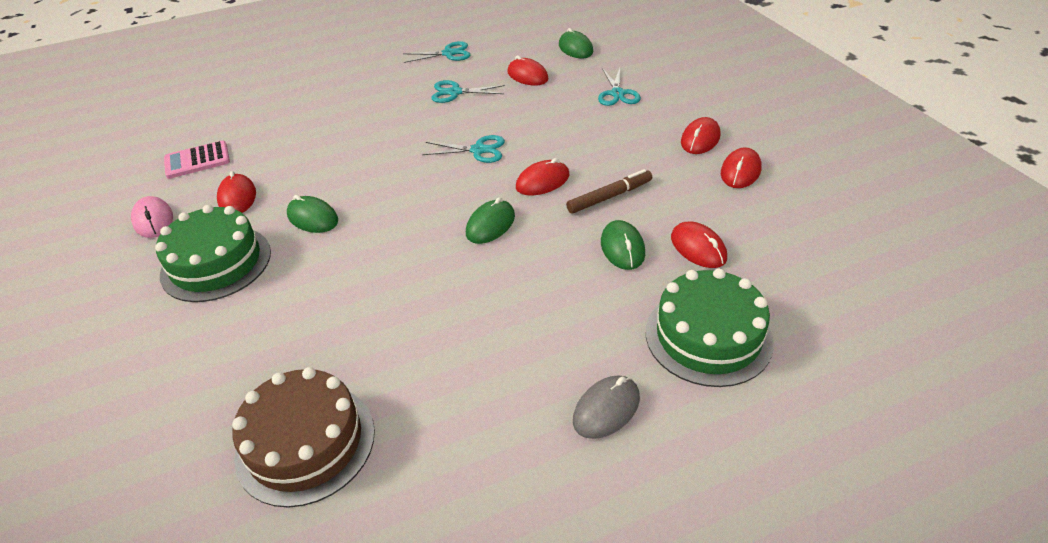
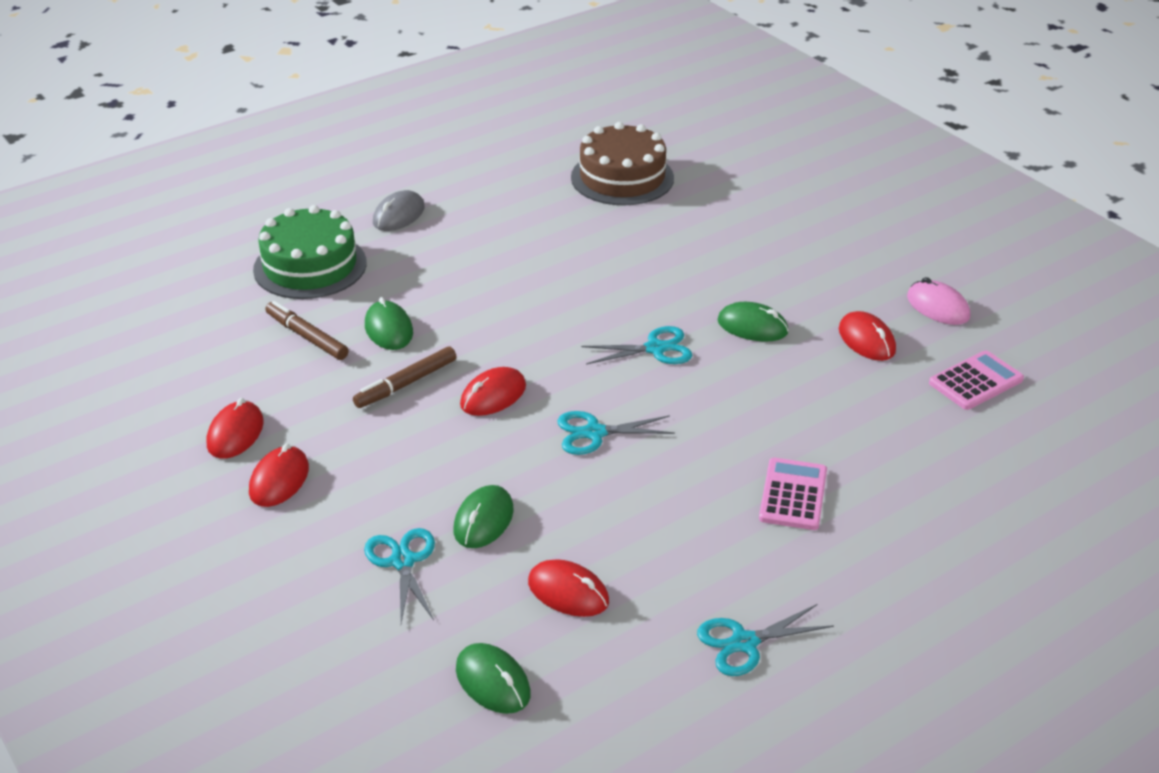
camera: 165 degrees right, 5 degrees down
(216, 263) = (816, 275): green cake -> none
(376, 107) = (793, 495): none -> pink calculator
(455, 92) = (681, 539): turquoise scissors -> turquoise scissors (655, 349)
(490, 225) = (541, 339): green mouse -> green mouse (483, 520)
(698, 248) = (306, 337): red mouse -> brown marker

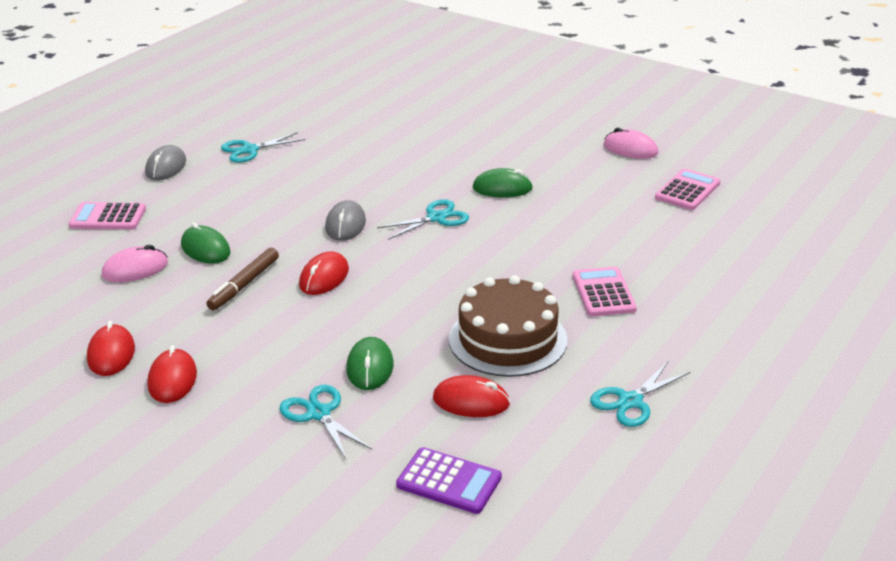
camera: 20 degrees left, 5 degrees down
(306, 337) = (135, 269): brown marker -> pink mouse
(310, 266) = (108, 217): green cake -> pink calculator
(493, 682) = (449, 481): green mouse -> purple calculator
(550, 334) = (345, 225): none -> grey mouse
(594, 433) = (423, 285): turquoise scissors -> turquoise scissors (249, 150)
(622, 177) = (338, 109): brown cake -> brown cake (507, 339)
(866, 340) = (593, 180): red mouse -> none

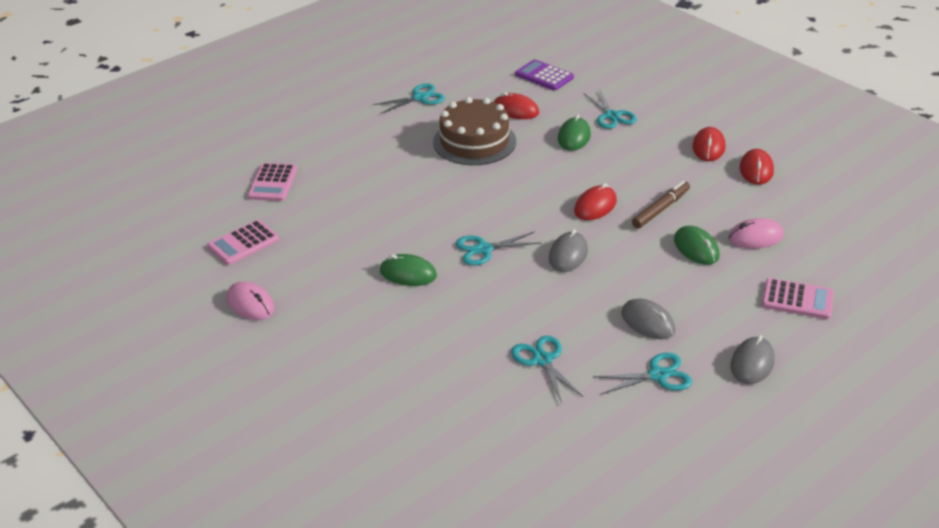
camera: 165 degrees left, 5 degrees up
(258, 182) = (648, 322): none -> grey mouse
(350, 147) = (542, 360): none -> turquoise scissors
(603, 293) = (387, 163): pink calculator -> pink calculator (273, 183)

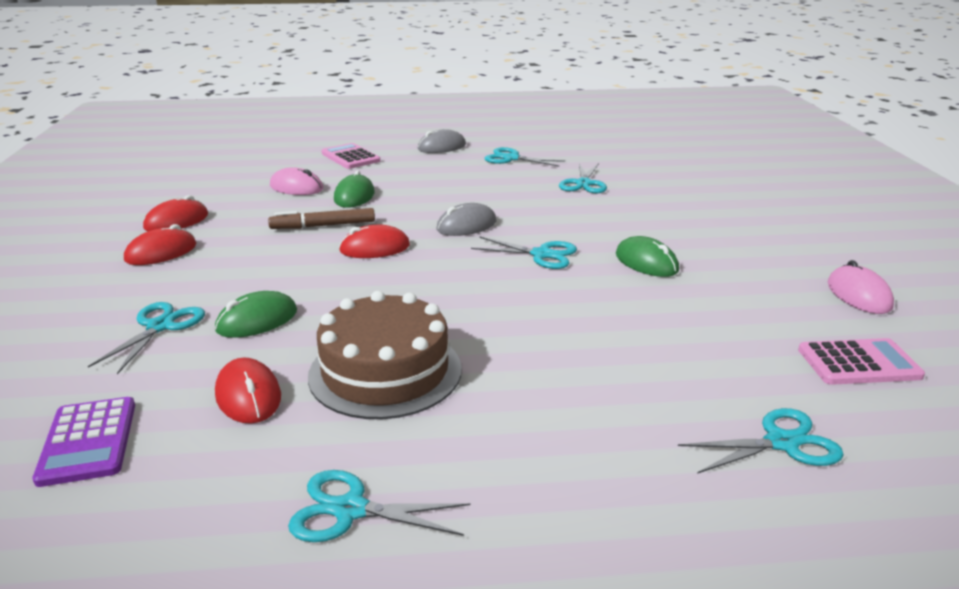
camera: 145 degrees left, 10 degrees down
(273, 183) = (781, 443): pink calculator -> turquoise scissors
(648, 322) = (473, 177): grey mouse -> none

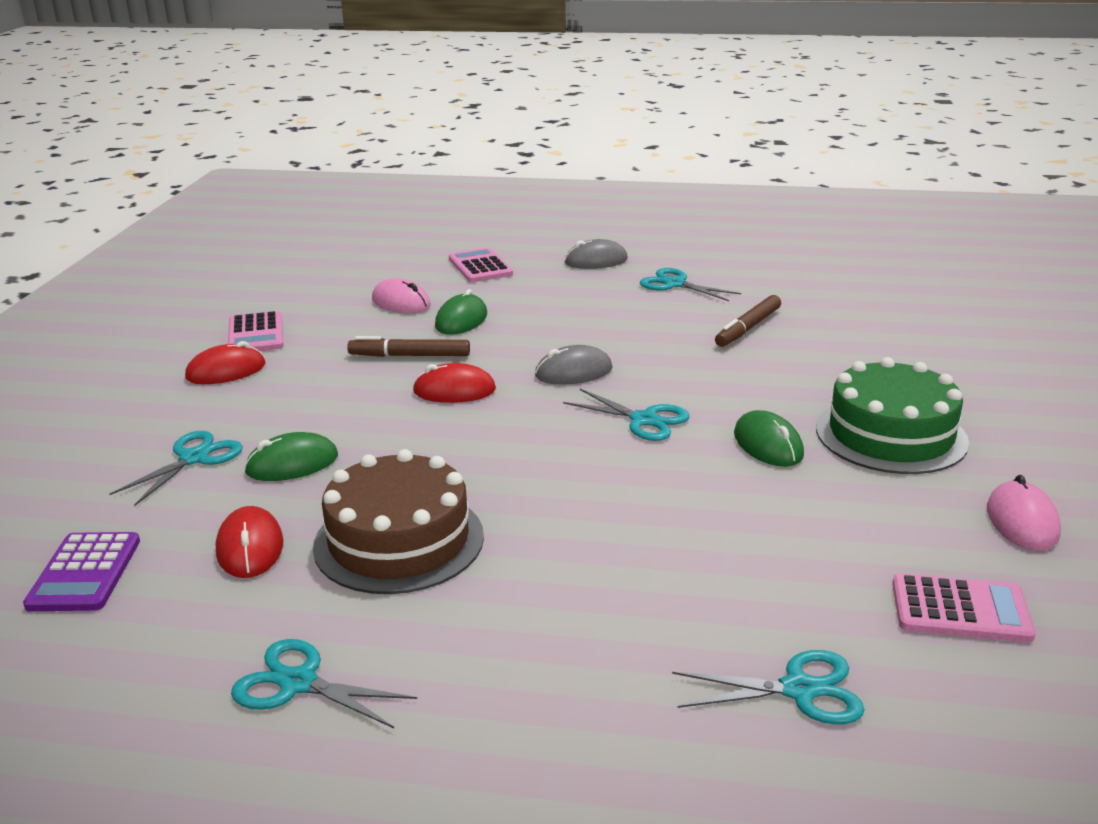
camera: 15 degrees right, 0 degrees up
(176, 221) = (255, 334): red mouse -> pink calculator
(583, 183) = (748, 328): turquoise scissors -> brown marker
(730, 246) = (891, 435): none -> green cake

